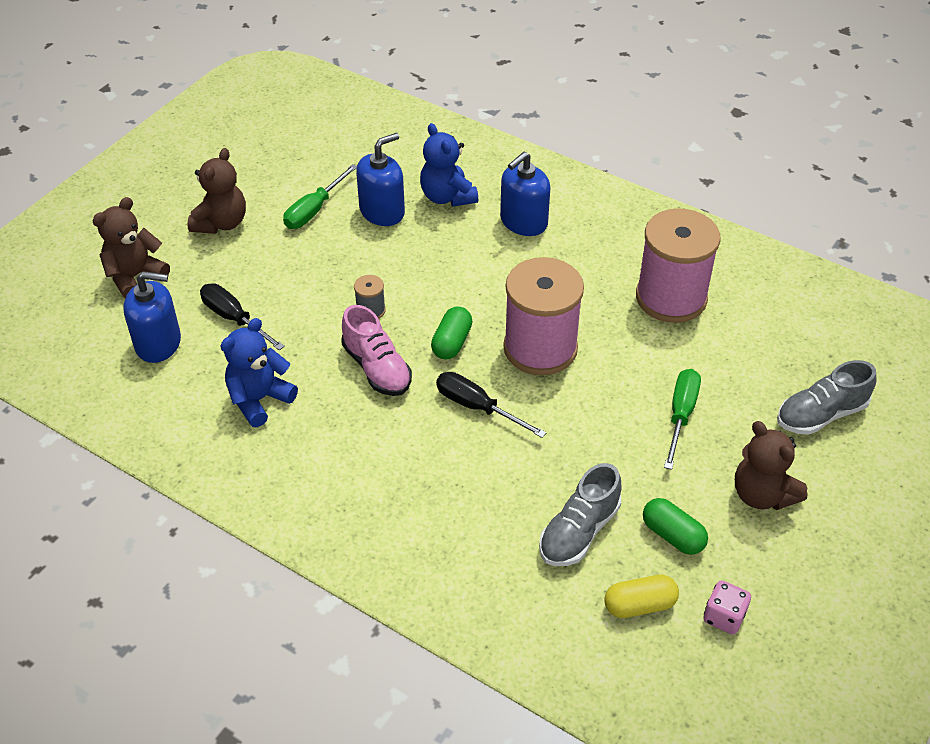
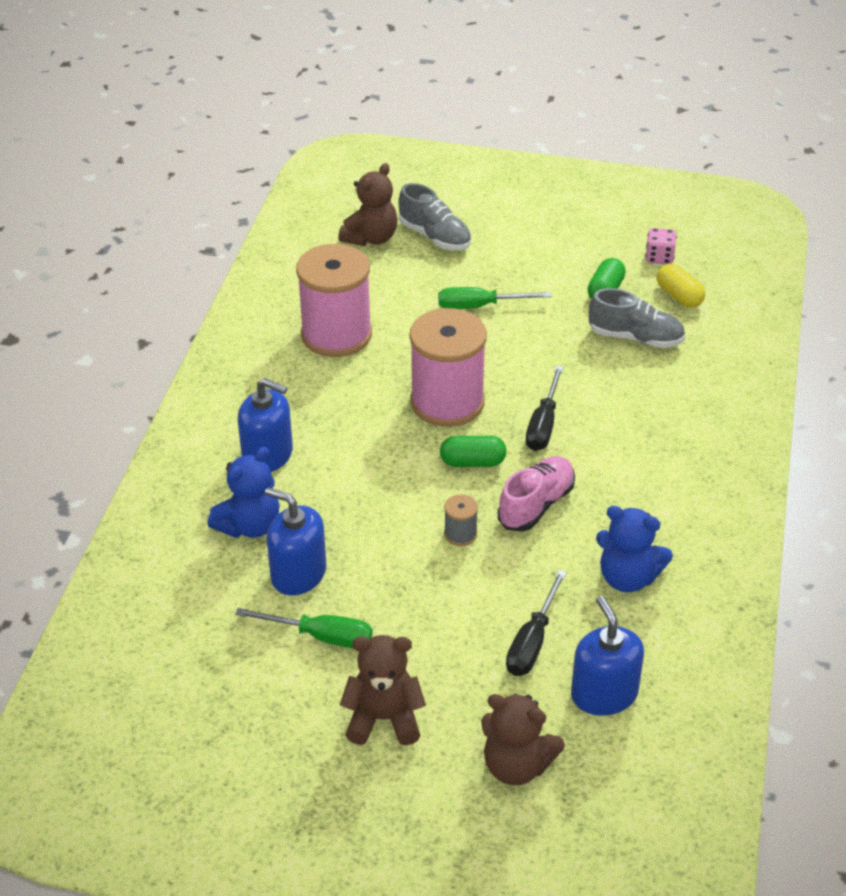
camera: 110 degrees left, 5 degrees down
(762, 494) = (536, 255): brown teddy bear -> brown teddy bear (371, 238)

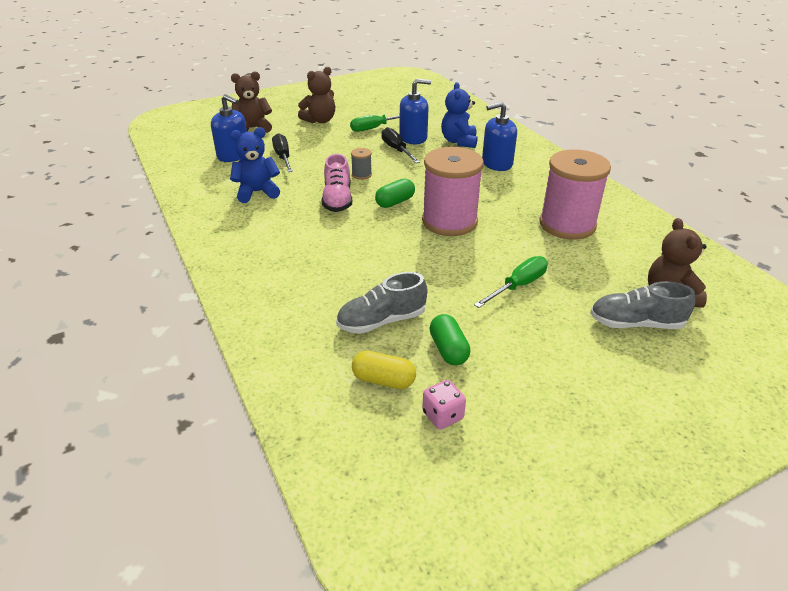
camera: 140 degrees right, 5 degrees down
(543, 424) = (379, 236): black screwdriver -> black screwdriver (396, 150)

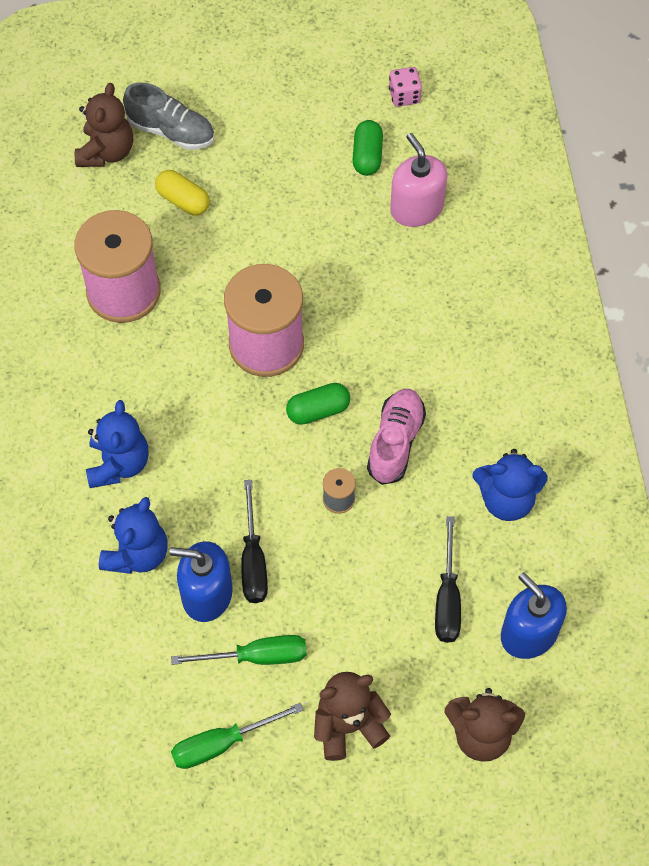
camera: 160 degrees left, 25 degrees up
(381, 321) = (416, 208): grey shoe -> pink soap dispenser
(383, 380) = (440, 142): yellow capsule -> yellow capsule (183, 201)
(497, 163) = (118, 464): blue soap dispenser -> blue teddy bear
(518, 286) = (251, 212): green screwdriver -> green screwdriver (222, 743)

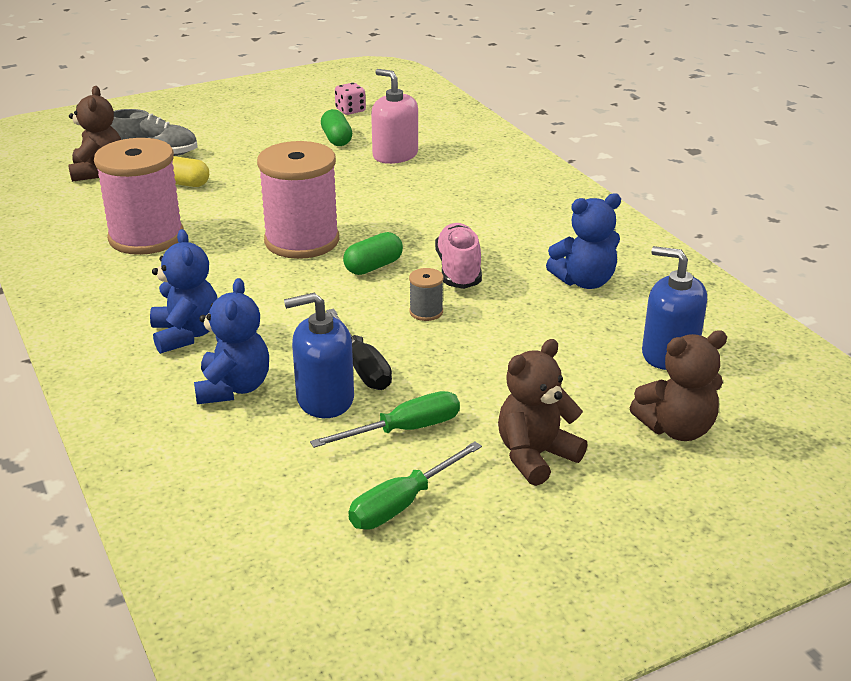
camera: 20 degrees left, 30 degrees down
(447, 598) = (575, 349): black screwdriver -> none

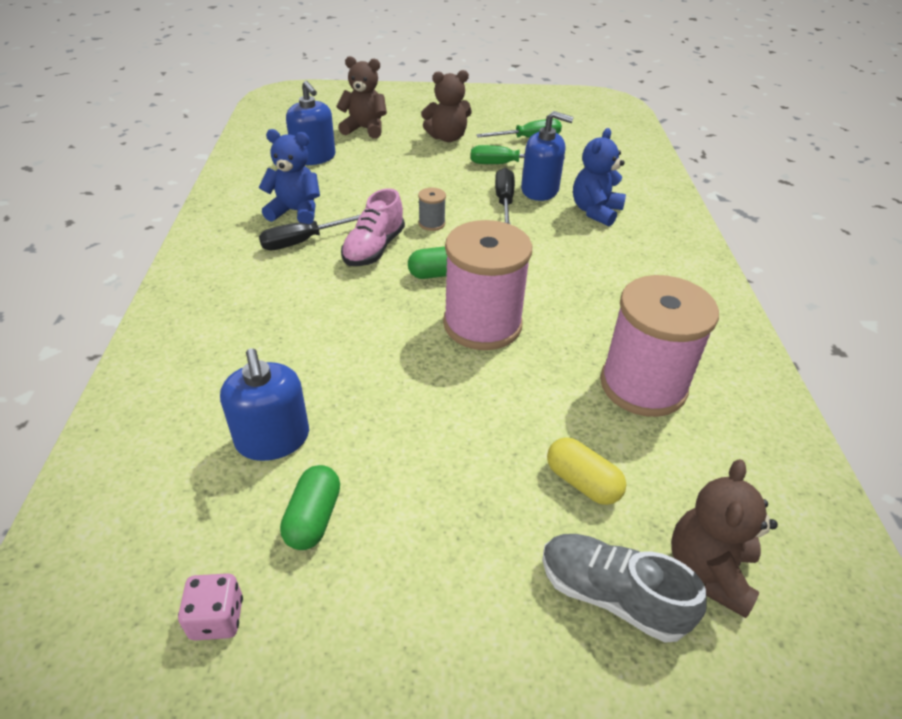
camera: 155 degrees left, 10 degrees up
(186, 335) = (620, 258): blue teddy bear -> none
(395, 155) = (273, 439): pink soap dispenser -> blue soap dispenser
(534, 257) = (303, 241): none -> black screwdriver

